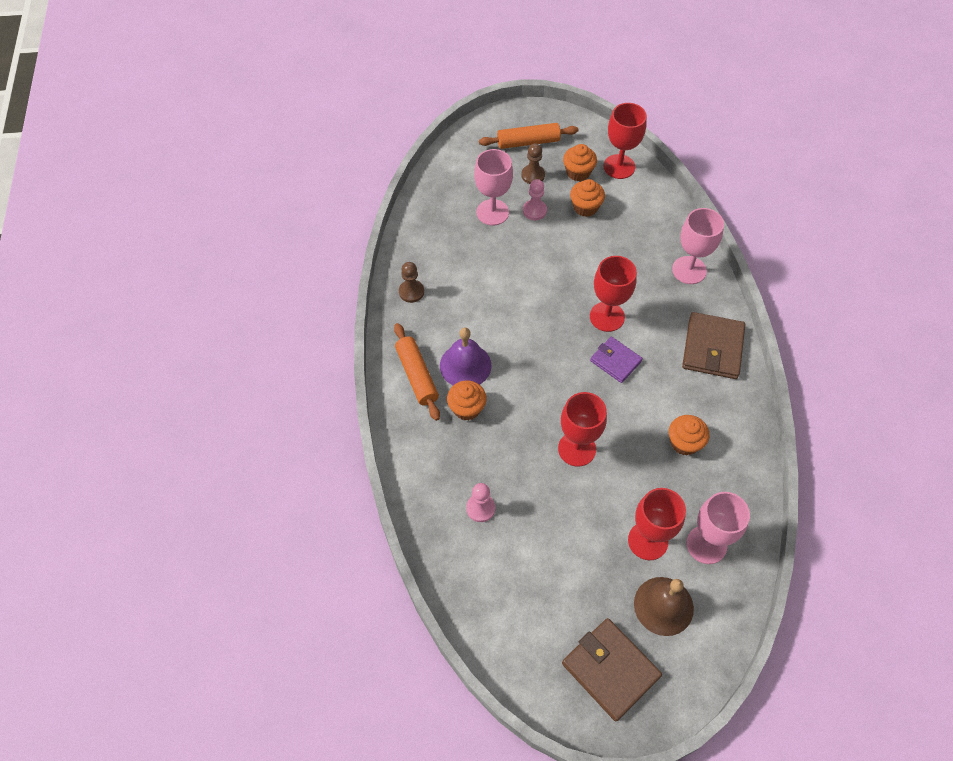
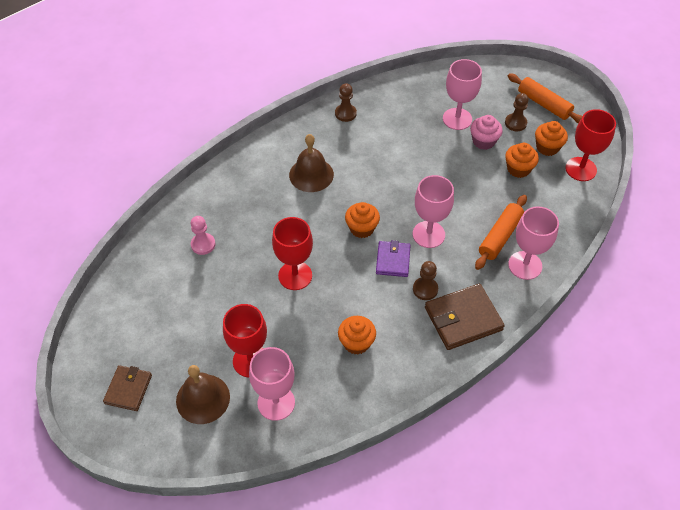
camera: 55 degrees right, 5 degrees down
(417, 375) = (280, 153): orange rolling pin -> orange rolling pin (500, 236)
(465, 365) = (311, 174): purple bell -> brown bell
(466, 408) = (276, 194): orange cupcake -> orange cupcake (362, 228)
(534, 211) = (483, 141): pink pawn -> pink cupcake
(607, 317) = (428, 234): red goblet -> pink goblet
(610, 670) = (128, 389): brown wallet -> brown wallet, size x0.62
(663, 356) = (425, 289): none -> brown pawn

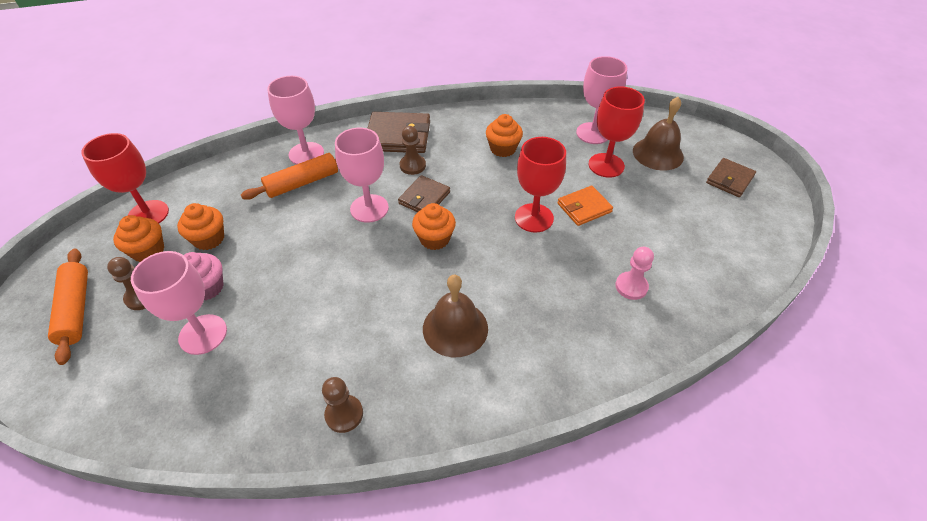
camera: 155 degrees left, 5 degrees down
(257, 302) = (584, 208): none -> orange wallet
(393, 260) = (424, 198): purple wallet -> brown wallet

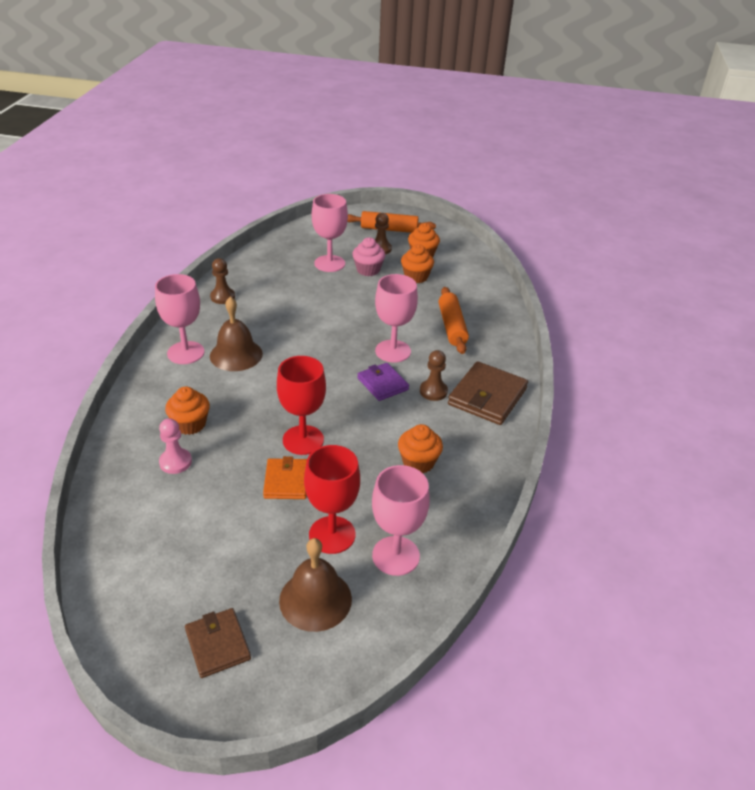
camera: 115 degrees right, 10 degrees down
(148, 214) = (462, 258): red goblet -> none
(306, 154) = (492, 337): pink goblet -> pink goblet (185, 353)
(424, 198) = (382, 384): brown wallet -> purple wallet
(434, 239) = (328, 373): orange cupcake -> orange cupcake (190, 424)

